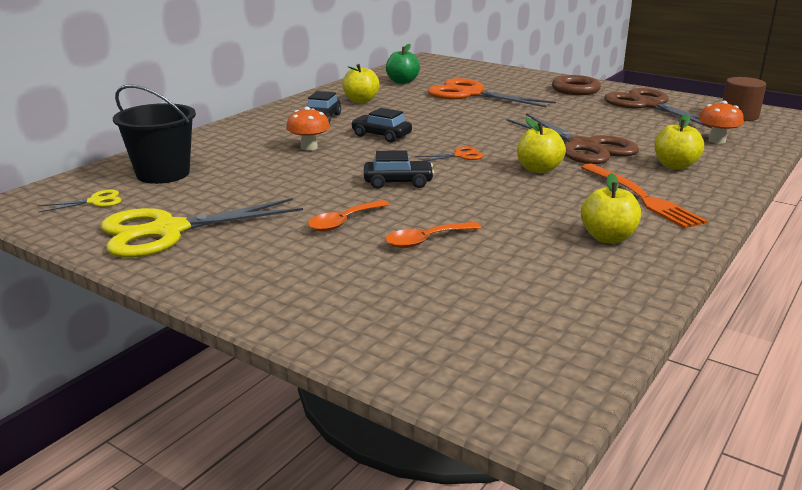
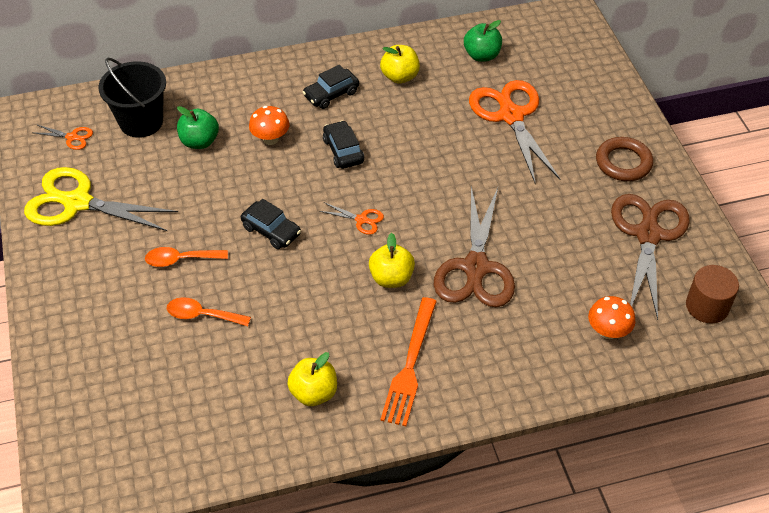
camera: 40 degrees right, 25 degrees up
(95, 201) = (72, 137): yellow scissors -> orange scissors
(244, 166) = (199, 142): none -> green apple
(675, 166) = (505, 343): yellow apple -> none

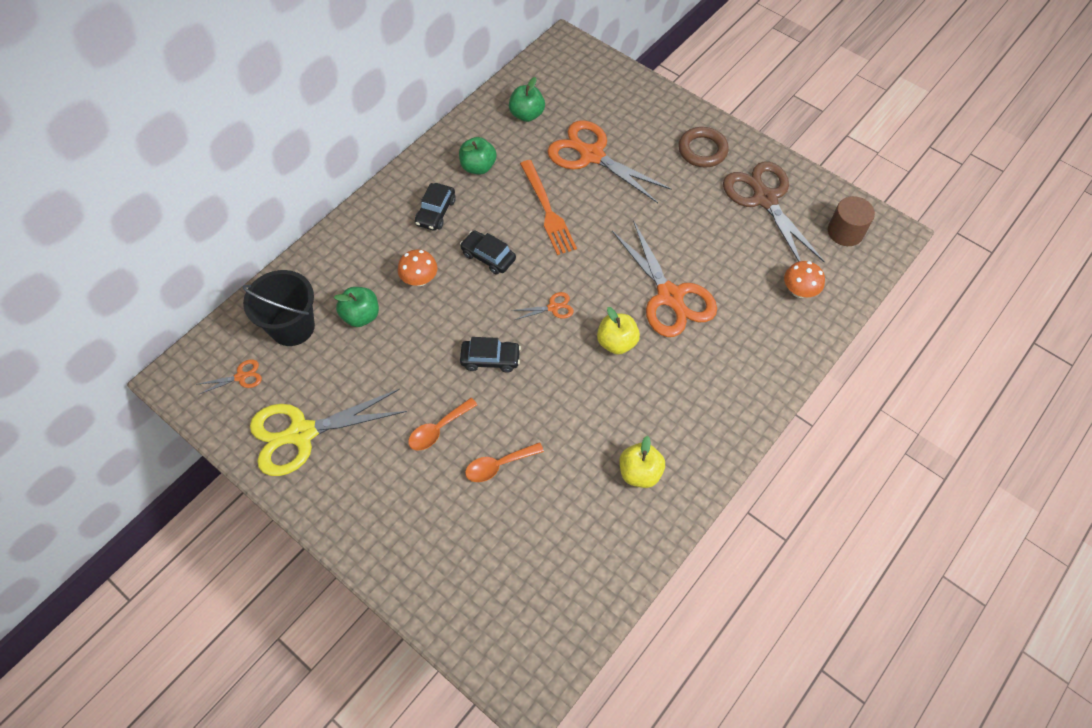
camera: 35 degrees left, 10 degrees up
(400, 77) = (478, 167): yellow apple -> green apple
(410, 365) = (689, 404): orange fork -> orange fork (547, 210)
(475, 267) = (670, 296): brown scissors -> orange scissors

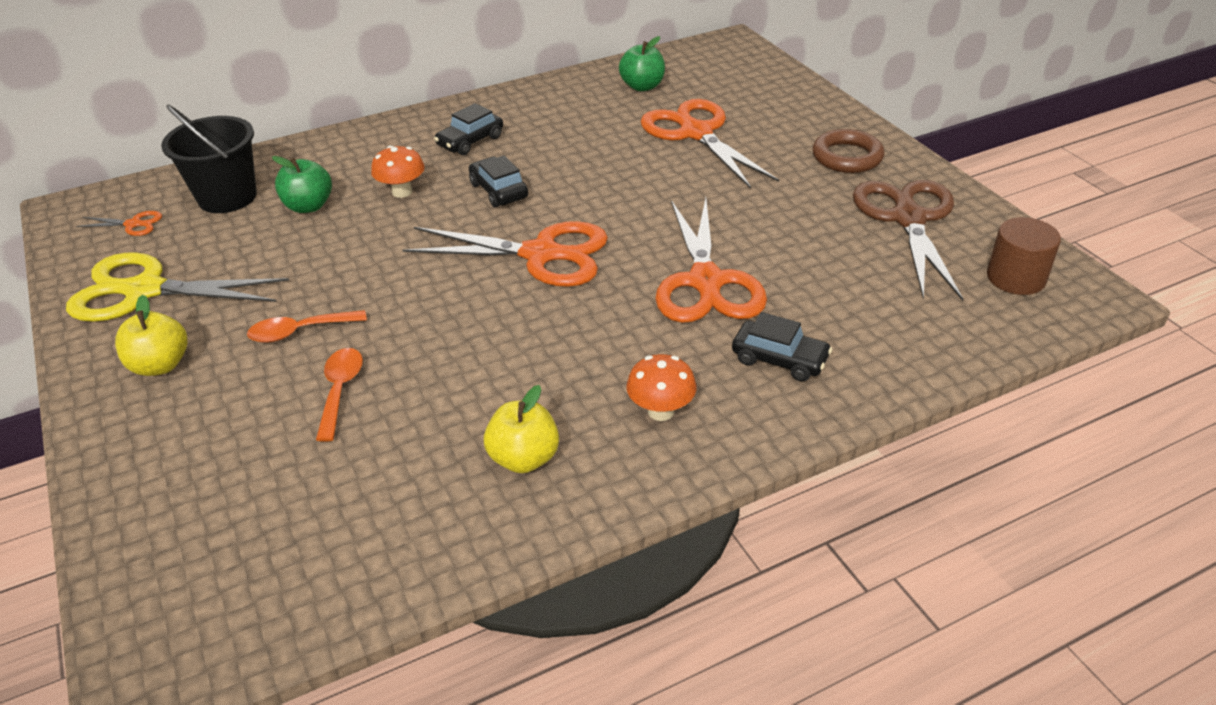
camera: 25 degrees right, 20 degrees down
(478, 167) = (550, 116): green apple -> none
(490, 359) = (422, 282): black car -> black car (779, 359)
(498, 465) = (340, 390): orange spoon -> orange spoon turned 90 degrees clockwise
(547, 210) = (603, 167): orange fork -> none
(553, 307) = (540, 254): orange scissors -> orange scissors, size x2.35
(616, 342) = (598, 309): yellow apple -> yellow apple (160, 365)
(799, 291) = (904, 323): orange mushroom -> orange mushroom (661, 411)

